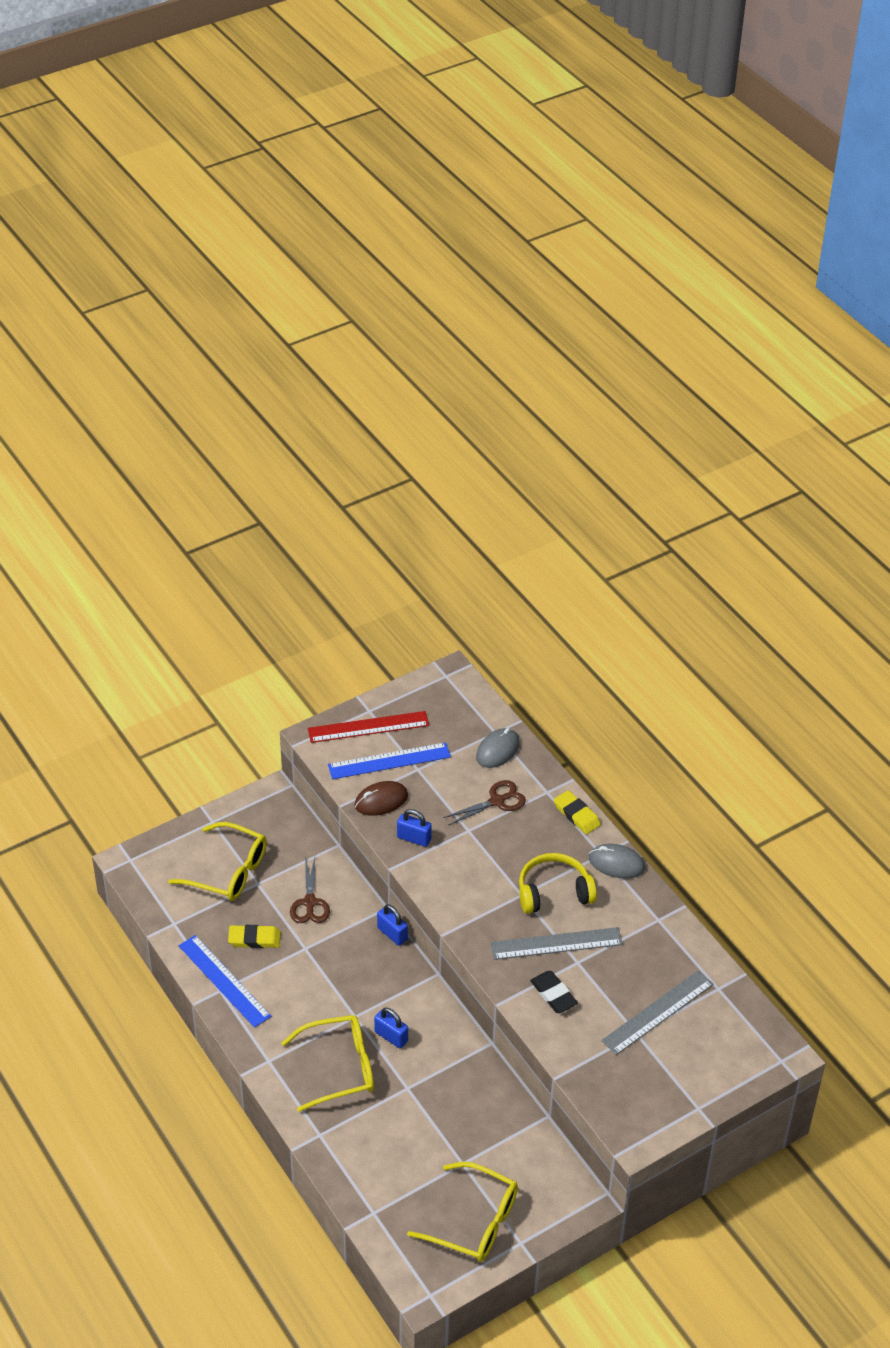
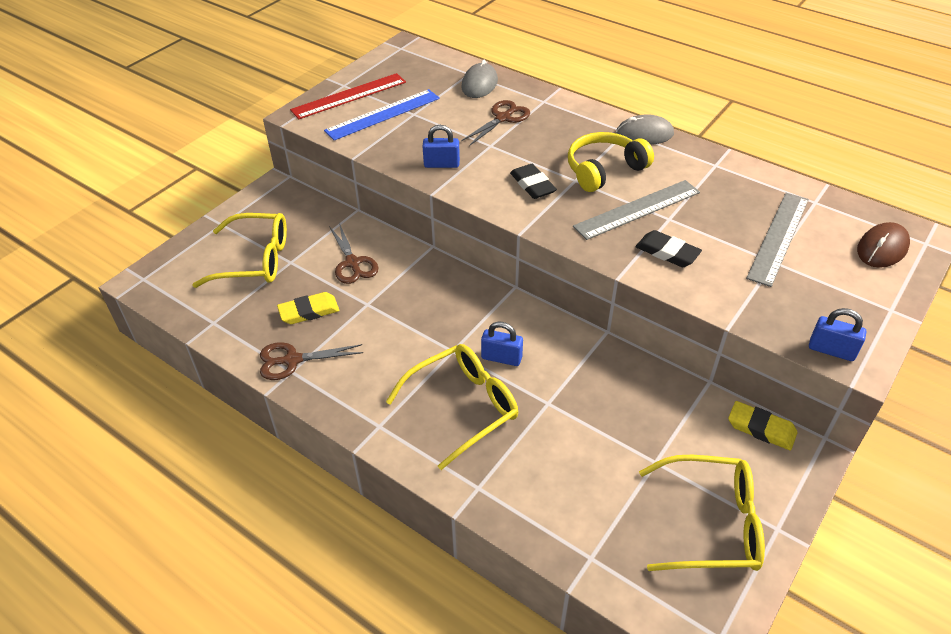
camera: 20 degrees left, 0 degrees up
(224, 981) = (292, 360): blue ruler -> brown scissors
(381, 800) = (392, 144): brown mouse -> brown mouse (882, 248)
(392, 934) = (450, 266): blue padlock -> blue padlock (831, 350)
(481, 887) = (532, 185): none -> black eraser
(576, 815) = (582, 110): yellow eraser -> yellow eraser (761, 428)

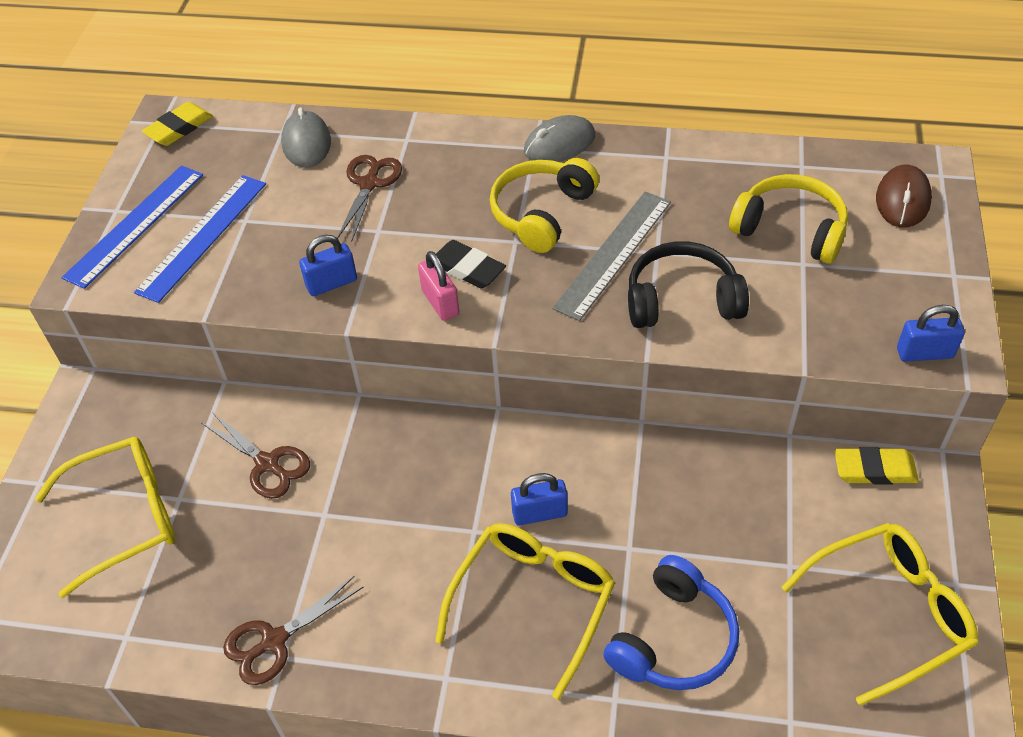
camera: 25 degrees left, 5 degrees up
(309, 311) = (251, 560): yellow eraser -> yellow eraser (179, 128)
(349, 96) = (135, 225): red ruler -> blue ruler
(502, 198) = (440, 302): none -> pink padlock
(542, 470) = (674, 639): none -> blue headphones
(667, 252) = (682, 299): black eraser -> black headphones
(778, 237) = (790, 229): grey ruler -> yellow headphones

